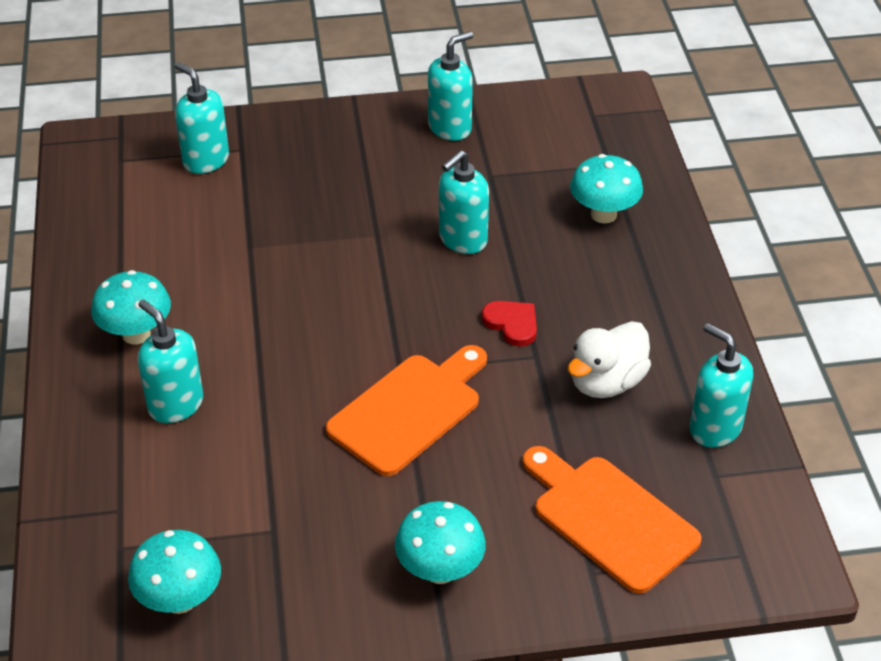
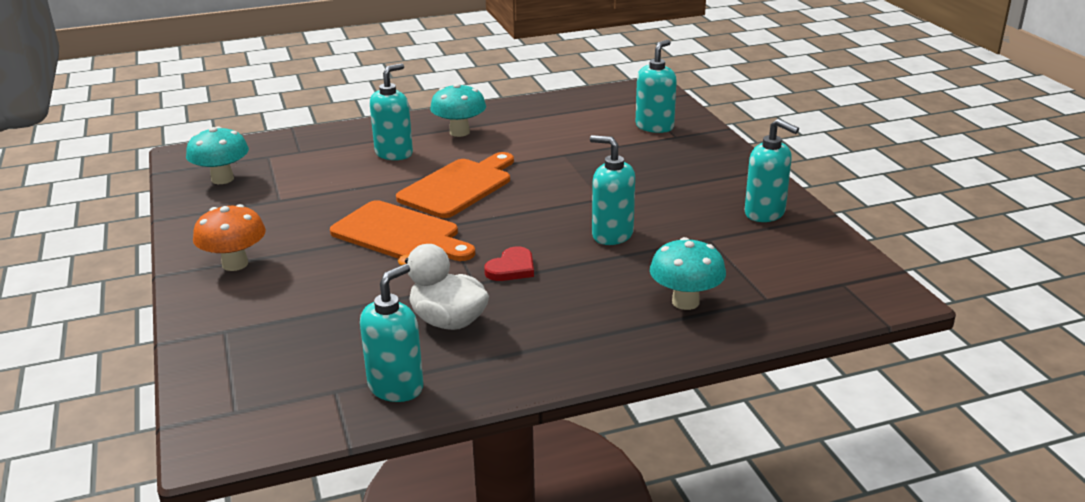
camera: 80 degrees right, 15 degrees down
(440, 570) = (235, 264): turquoise mushroom -> orange mushroom
(610, 519) = (282, 335): orange cutting board -> orange cutting board (458, 187)

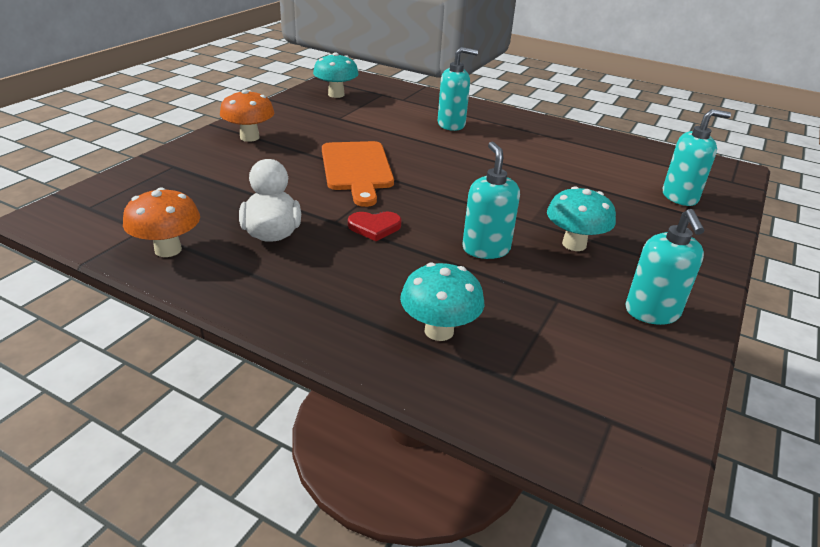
camera: 45 degrees right, 5 degrees up
(396, 387) = (168, 250): turquoise soap dispenser -> orange mushroom
(458, 187) = (448, 162): orange cutting board -> none
(459, 132) = (518, 132): turquoise mushroom -> turquoise mushroom (574, 244)

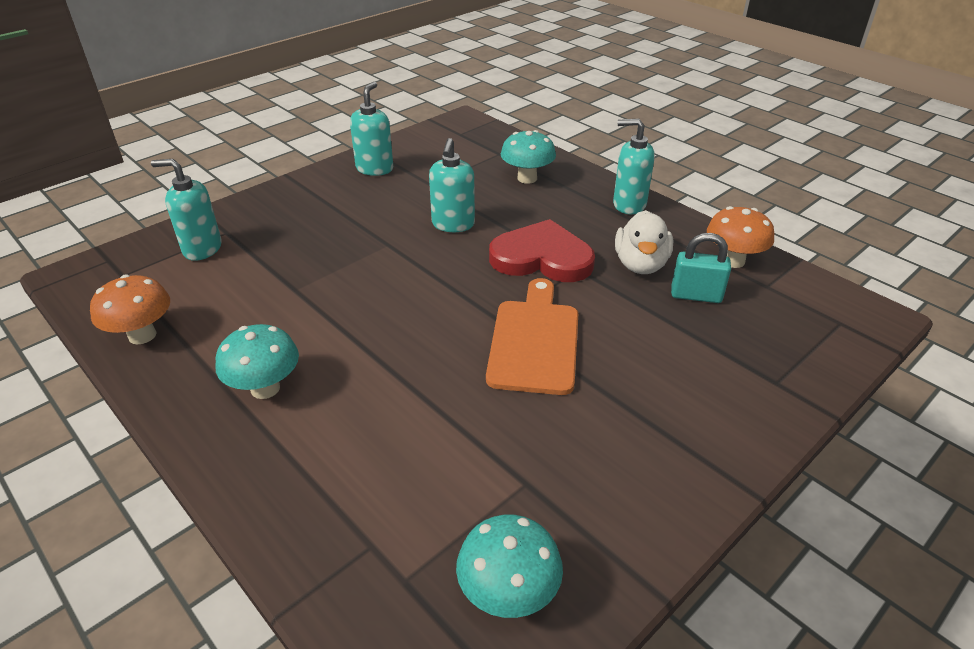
camera: 160 degrees left, 5 degrees up
(220, 213) = (696, 295): none -> turquoise padlock
(249, 137) = (683, 439): orange mushroom -> orange mushroom (142, 335)
(374, 227) = (542, 258): red heart -> red heart, size x2.01
(451, 125) = (341, 429): turquoise soap dispenser -> turquoise soap dispenser (629, 205)
(574, 244) = (373, 218): turquoise mushroom -> turquoise mushroom (265, 388)

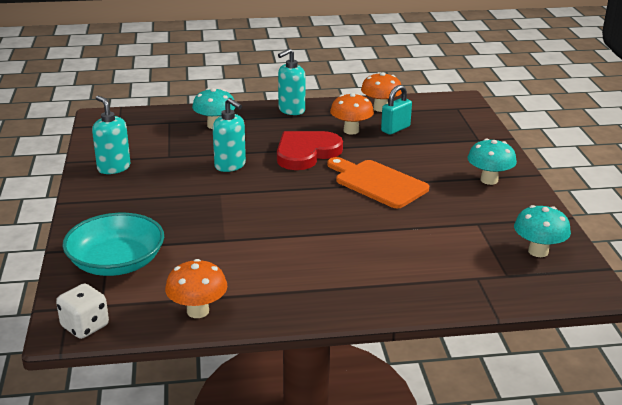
camera: 55 degrees left, 10 degrees down
(81, 283) = (85, 326): none -> white dice
(202, 249) = (116, 263): turquoise soap dispenser -> turquoise bowl
(265, 388) = (317, 277): turquoise mushroom -> turquoise mushroom (489, 180)
(640, 264) = (351, 131): white duck -> orange mushroom

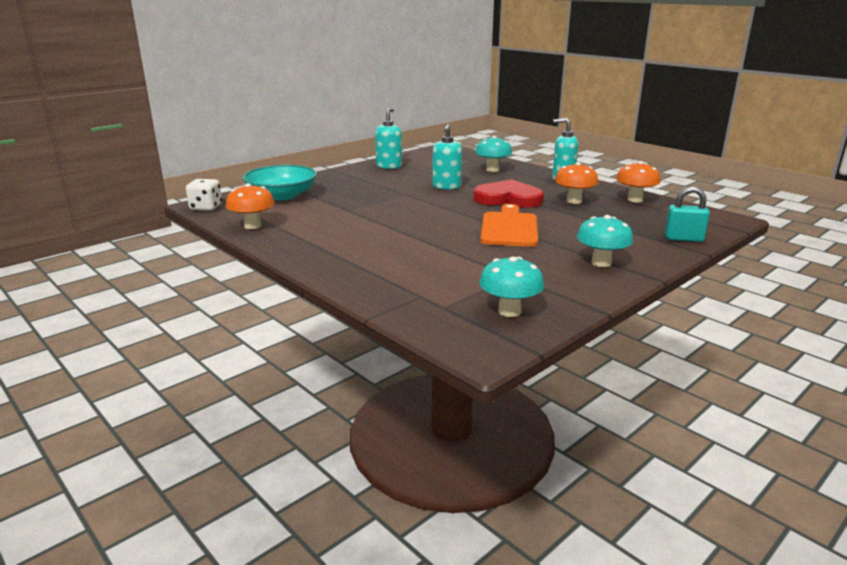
camera: 55 degrees right, 5 degrees down
(395, 129) = (612, 212): turquoise padlock -> turquoise padlock (683, 239)

